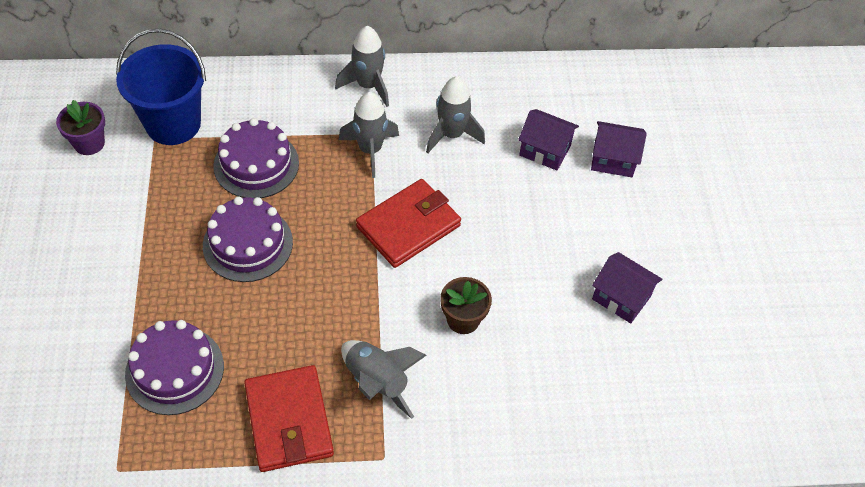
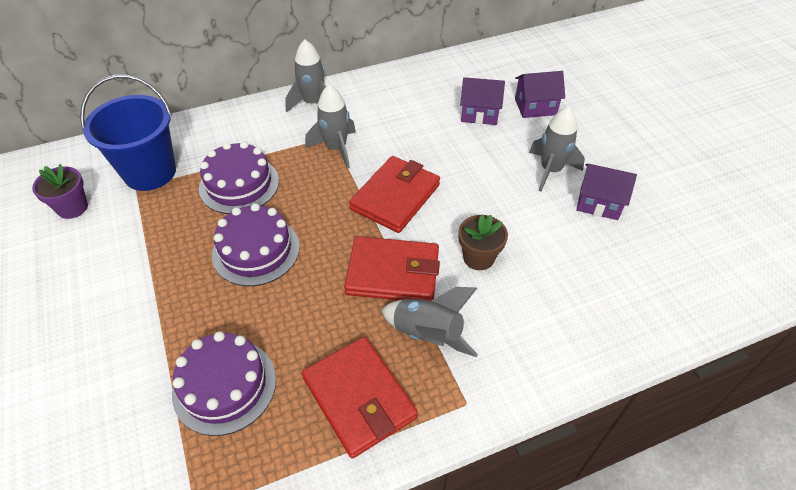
camera: 15 degrees left, 5 degrees down
(370, 309) = (393, 273): none -> red wallet
(452, 135) = (399, 121): grey rocket -> grey rocket (550, 170)

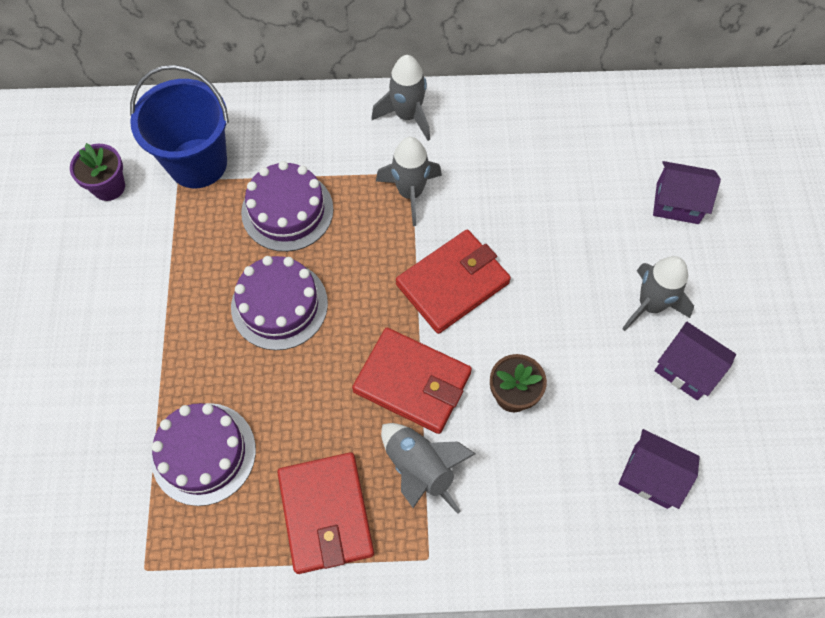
camera: 20 degrees right, 15 degrees up
(479, 113) = (602, 192): purple house -> purple house (651, 476)

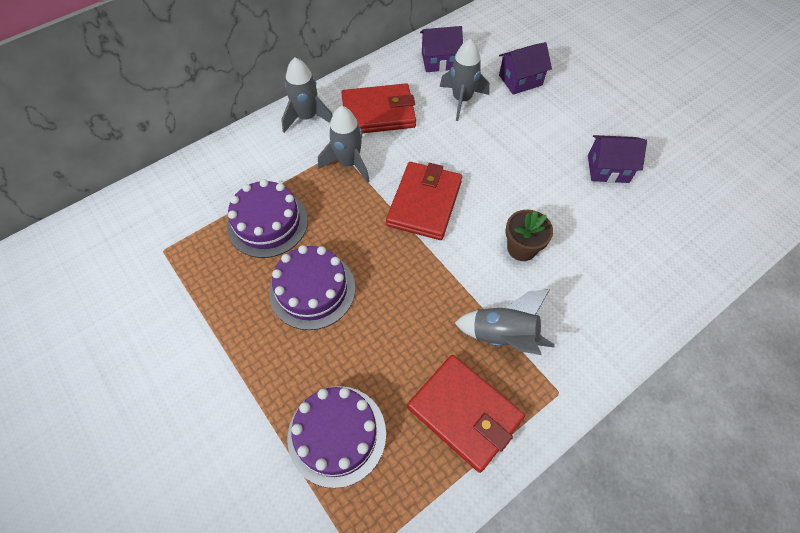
camera: 35 degrees left, 5 degrees down
(109, 187) = (104, 287): purple flower pot -> none
(198, 163) = (170, 229): blue bucket -> none
(412, 382) = (450, 282): red wallet -> red wallet (378, 113)
(650, 305) = (555, 145): grey rocket -> grey rocket (462, 100)
(651, 476) = (644, 243): purple house -> purple house (439, 61)

